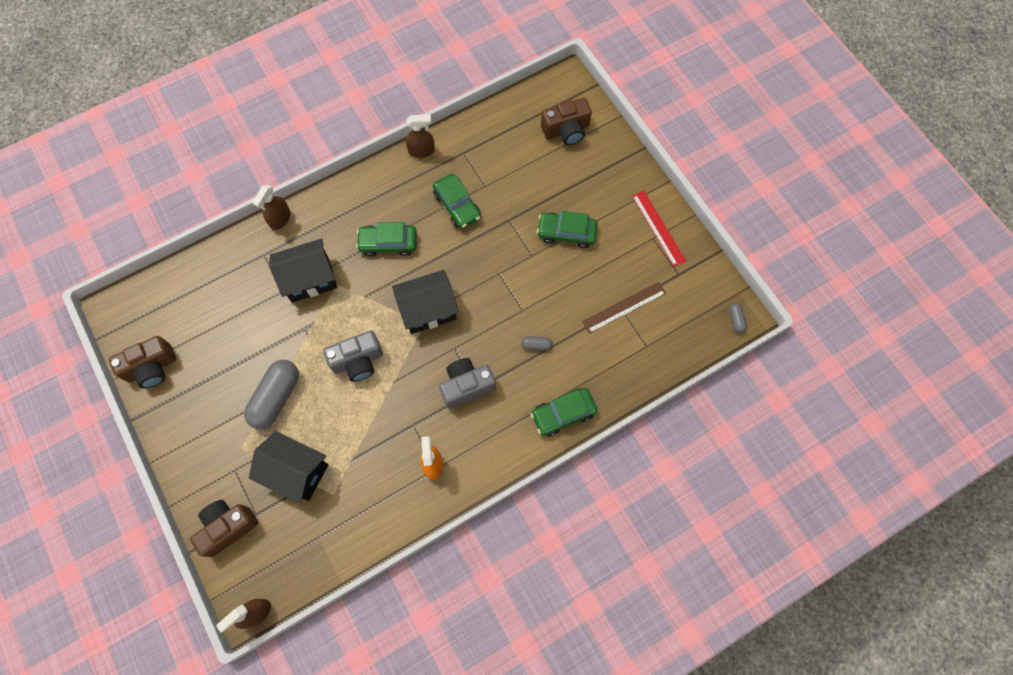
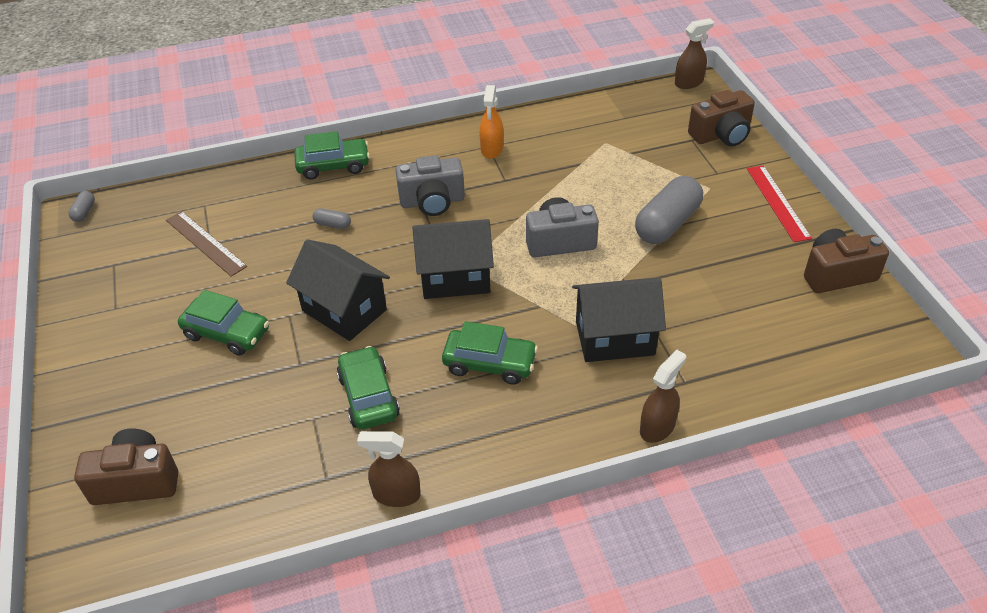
camera: 165 degrees left, 25 degrees down
(296, 472) = (645, 163): black house -> black house (344, 310)
(624, 307) = (205, 243): brown ruler -> brown ruler turned 60 degrees clockwise
(658, 228) = (98, 318): red ruler -> red ruler (777, 202)

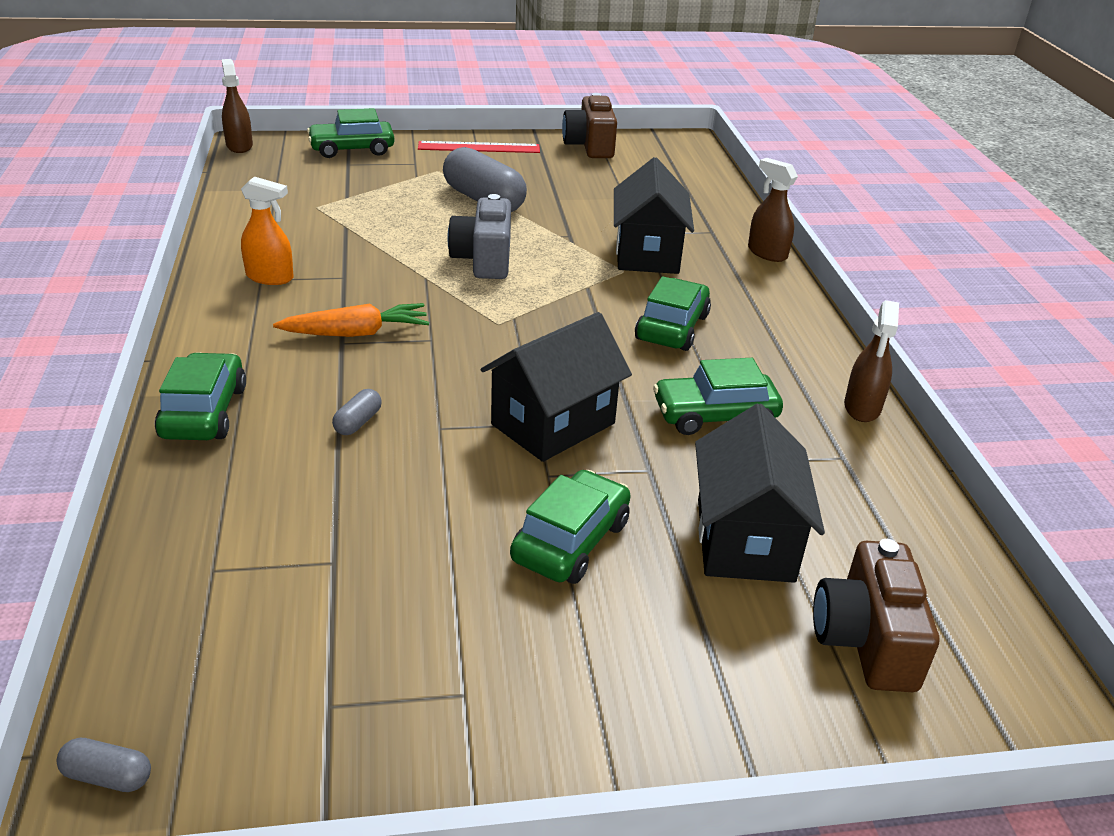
camera: 85 degrees left, 10 degrees down
(205, 243) = (330, 567): brown ruler -> none
(432, 202) = (356, 333): grey camera -> orange carrot
(455, 278) = (520, 333): black house -> black house (744, 539)
(721, 135) = (352, 149): brown camera -> green car

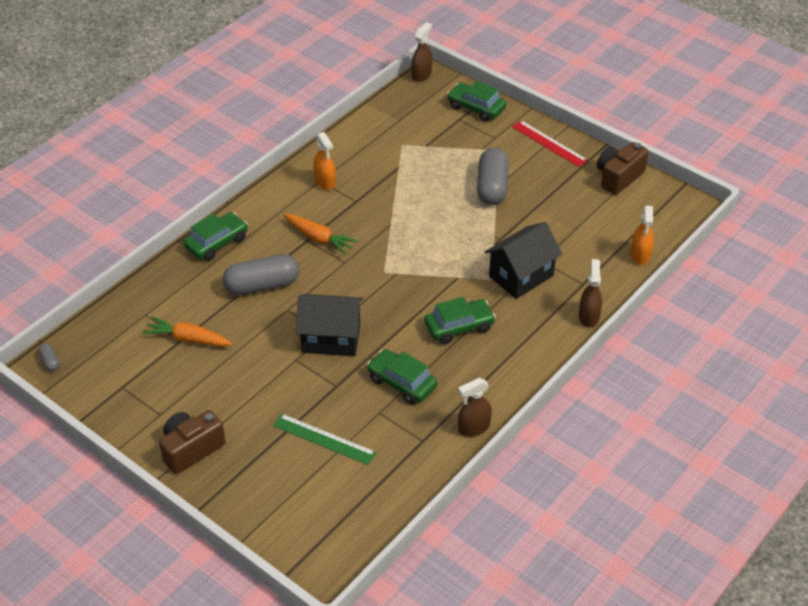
camera: 50 degrees right, 10 degrees up
(345, 554) = (188, 339): none -> orange carrot
(358, 422) = (262, 286): grey capsule -> grey capsule, size x2.30
(483, 260) = (433, 229): grey camera -> none
(570, 541) = (264, 391): green car -> none
(716, 189) = (640, 255): none -> orange spray bottle
(744, 539) = (324, 439): black house -> green ruler
(865, 640) = (303, 504): brown camera -> brown camera (191, 449)

